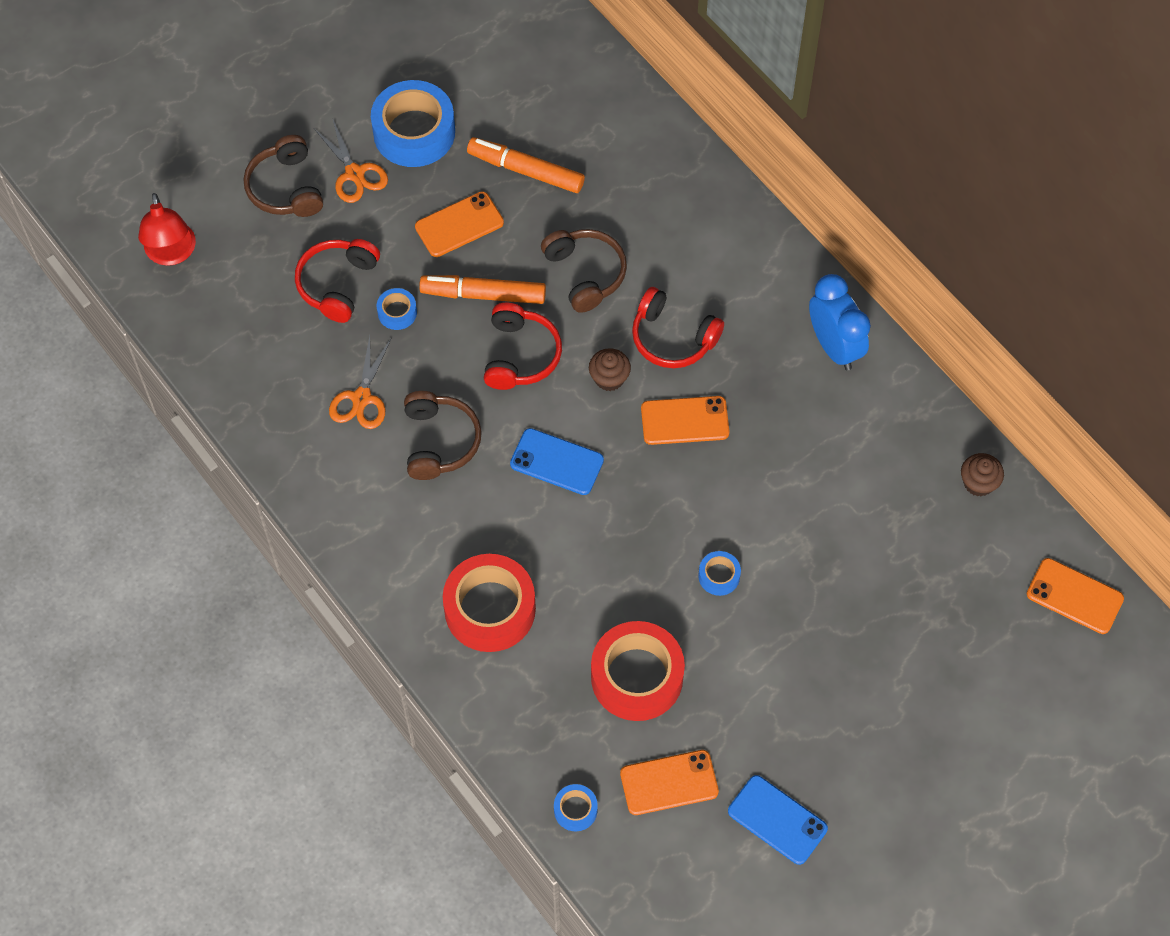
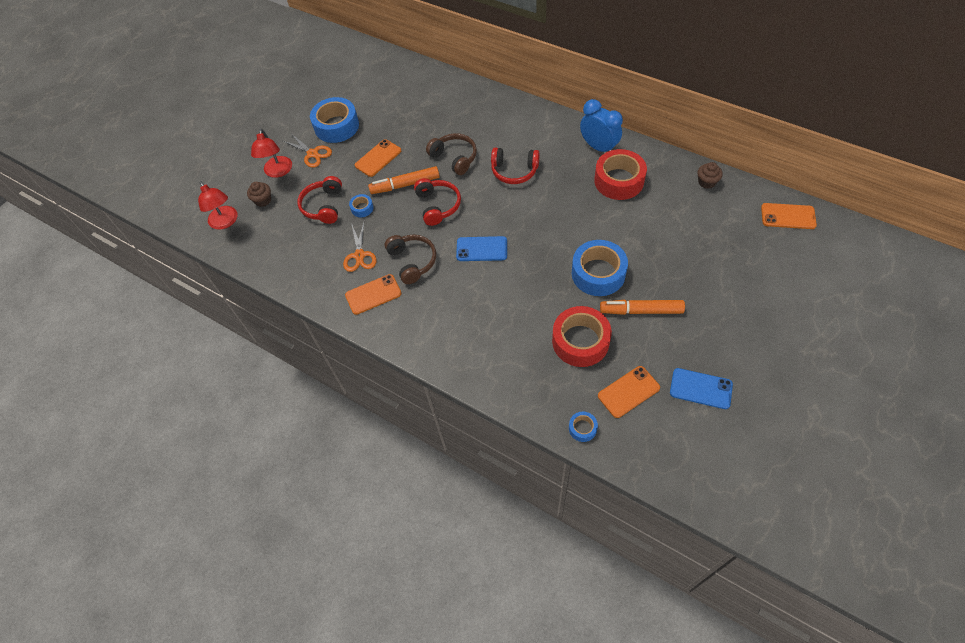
camera: 15 degrees left, 5 degrees down
(286, 188) = (278, 172): brown headphones -> red lamp
(490, 609) = (479, 336): red tape -> red tape (619, 181)
(525, 171) = (402, 124): orange marker -> orange marker (641, 311)
(609, 378) = (490, 200): brown cupcake -> brown cupcake (263, 200)
(685, 421) = (540, 206): orange phone -> orange phone (373, 294)
(719, 576) = (598, 273): blue tape -> blue tape, size x2.18

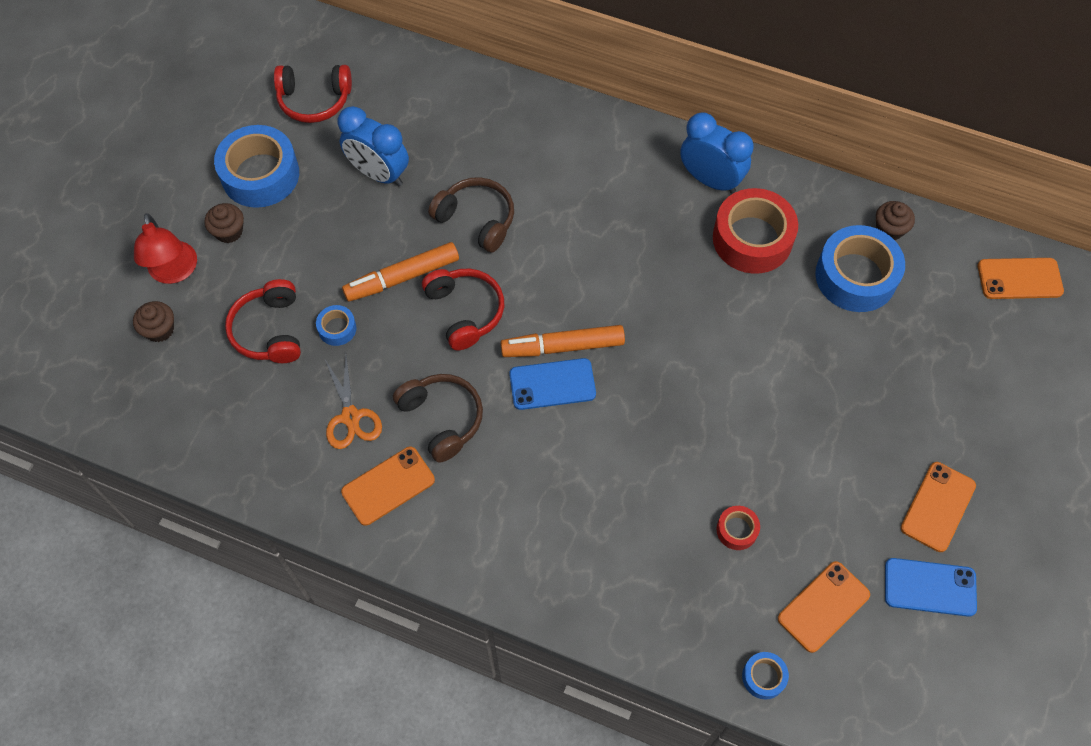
camera: 15 degrees left, 5 degrees up
(225, 222) = (101, 378): red lamp -> none
(312, 154) = (229, 231): orange scissors -> brown cupcake
(378, 158) = (346, 231): orange phone -> orange phone (938, 507)
(403, 130) = (379, 174): none -> blue clock
(514, 171) = (580, 236): red headphones -> red headphones (314, 100)
(580, 341) = (737, 530): red tape -> red tape, size x0.46
(598, 273) = (745, 408): blue tape -> blue tape (856, 276)
(641, 311) = (821, 466): orange marker -> orange marker (562, 347)

